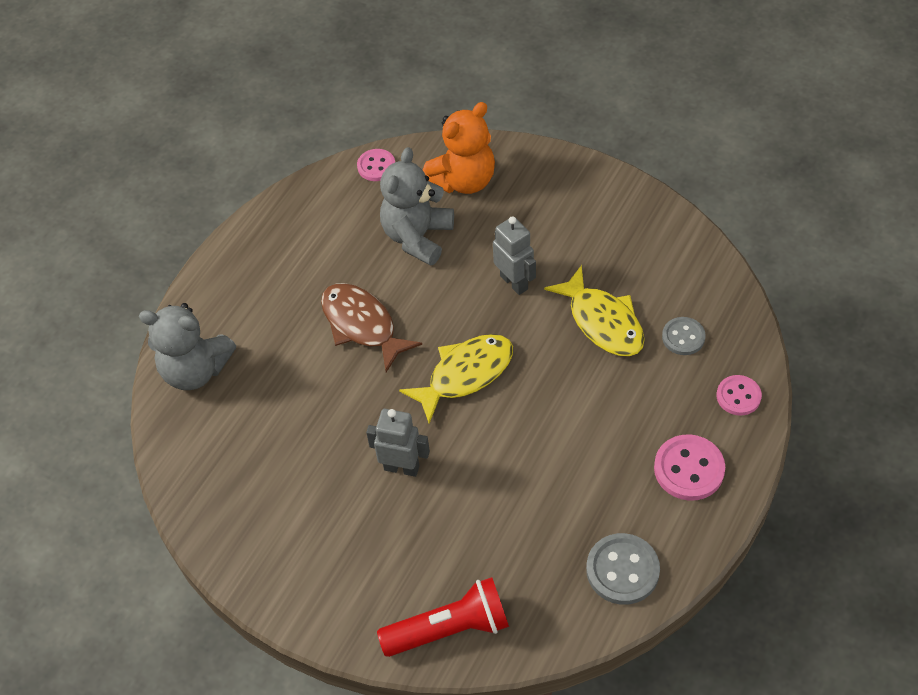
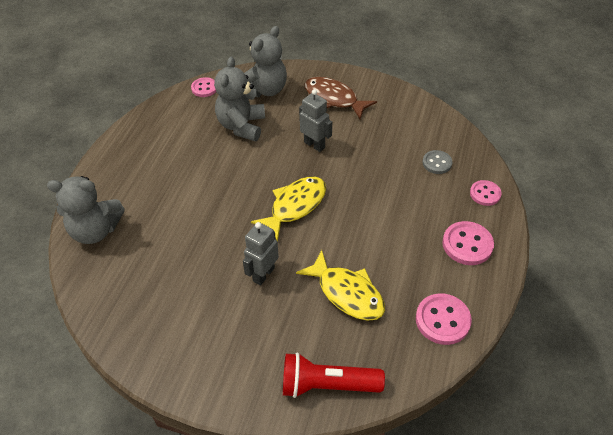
camera: 15 degrees left, 5 degrees down
(362, 325) = (214, 184): brown fish -> brown fish (334, 99)
(401, 467) = (263, 274): grey robot -> grey robot turned 60 degrees counterclockwise
(450, 628) = (327, 385): red flashlight -> red flashlight turned 150 degrees counterclockwise
(463, 180) = (265, 90): orange teddy bear -> grey teddy bear
(602, 321) = (380, 161): yellow fish -> yellow fish (347, 293)
(622, 570) = (442, 320): grey button -> pink button

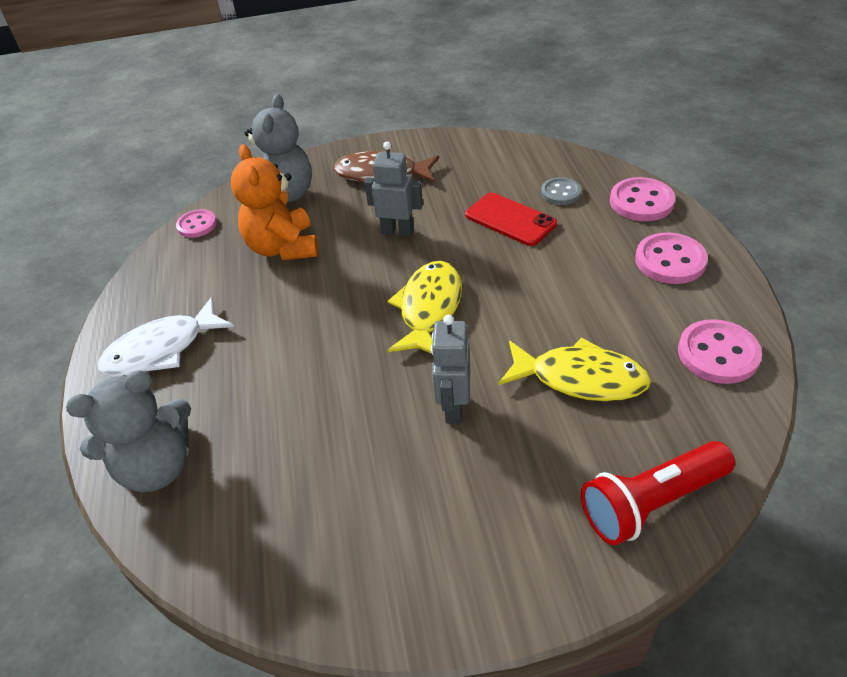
camera: 25 degrees left, 5 degrees down
(138, 162) = (162, 349): none -> white fish
(241, 126) = (283, 248): grey teddy bear -> orange teddy bear
(389, 168) = (510, 219): none -> red phone
(485, 194) = (641, 202): pink button -> pink button, size x1.54

